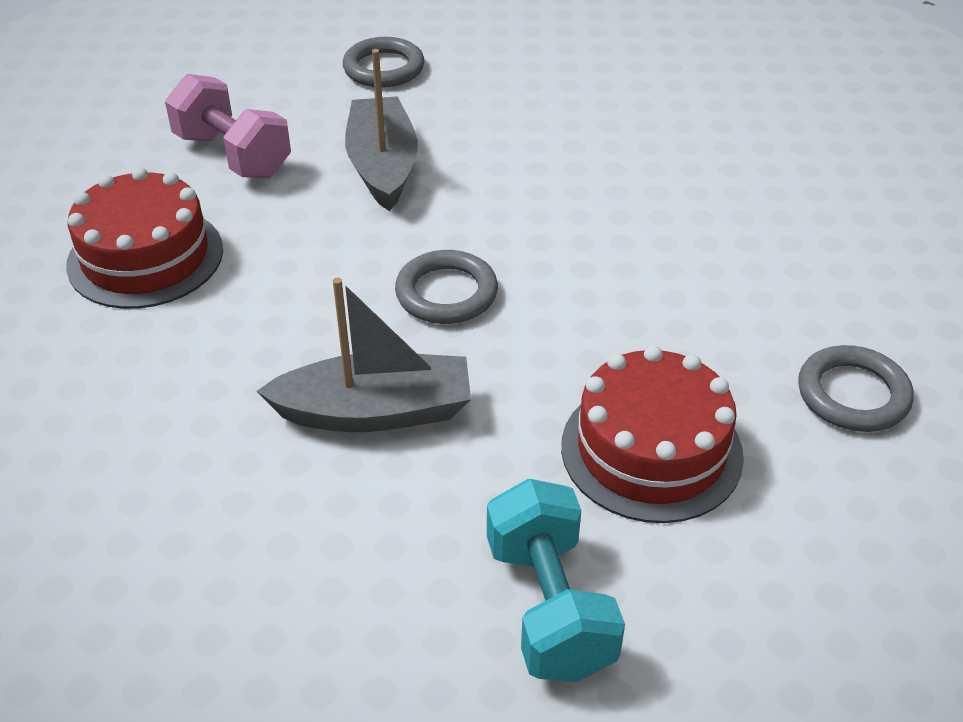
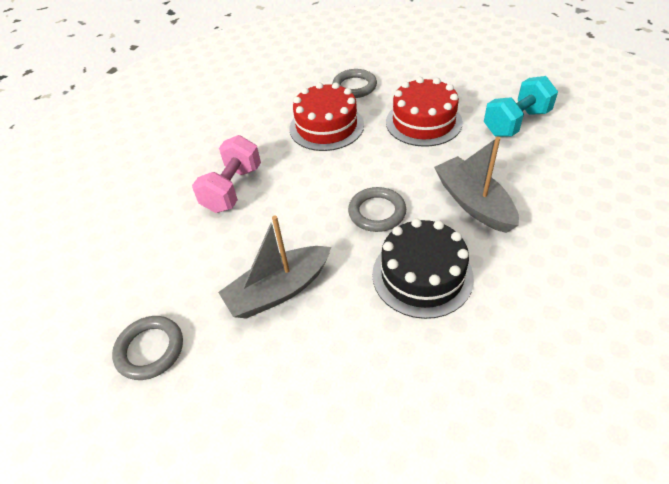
camera: 110 degrees left, 5 degrees up
(145, 257) = (447, 372): red cake -> red cake (326, 126)
(233, 155) = (308, 389): pink dumbbell -> pink dumbbell (232, 189)
(291, 292) = (422, 275): none -> black cake

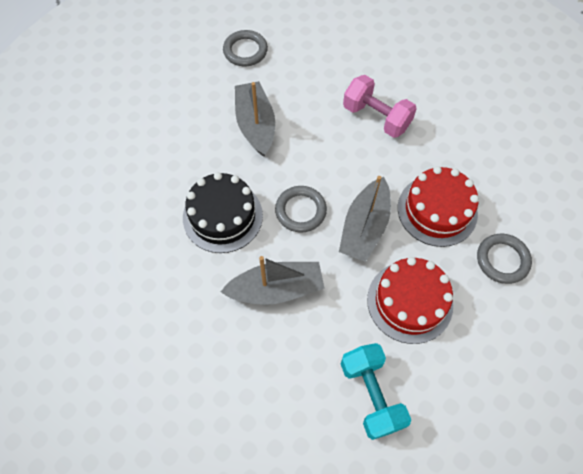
camera: 105 degrees right, 15 degrees up
(369, 164) = (364, 227): none -> grey boat

